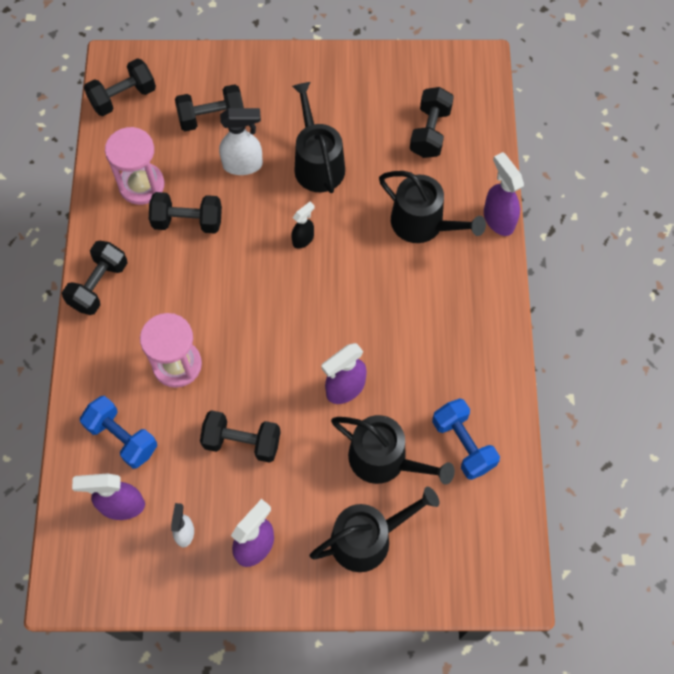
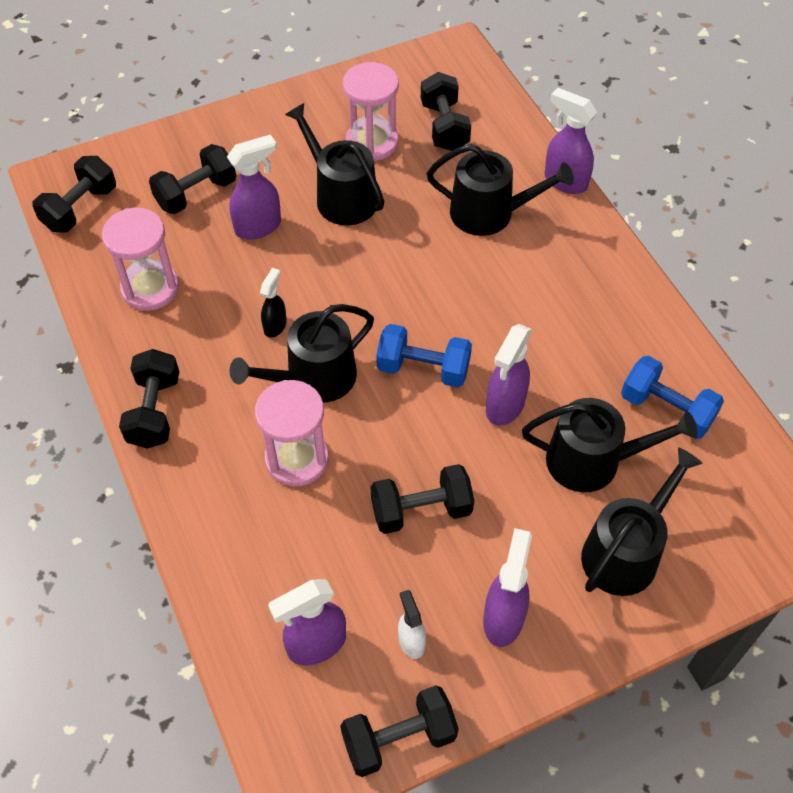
camera: 25 degrees left, 10 degrees down
(122, 437) = (274, 566): blue dumbbell -> blue dumbbell (423, 369)
(188, 221) = (226, 305): black dumbbell -> black dumbbell (399, 739)
(220, 307) = (313, 378): none -> black watering can
(243, 165) = (259, 227): white spray bottle -> purple spray bottle
(303, 239) = (369, 275): black spray bottle -> black spray bottle (275, 325)
(365, 124) = (372, 142): none -> pink hourglass

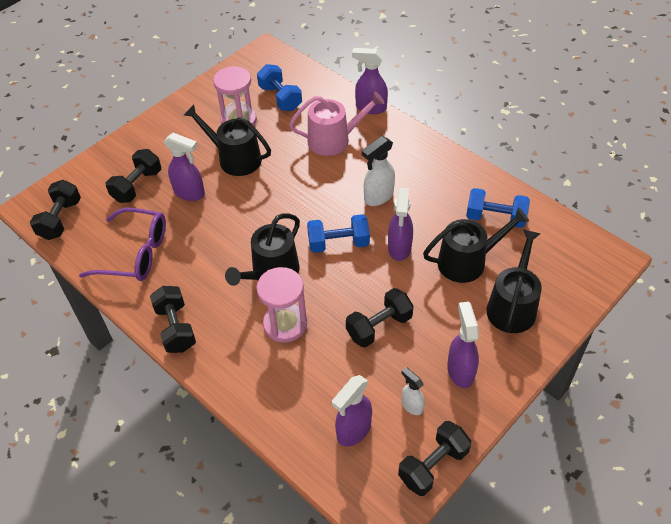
camera: 20 degrees left, 5 degrees down
(150, 288) = (134, 253): pink hourglass -> purple glasses
(259, 227) = (189, 193): purple spray bottle -> purple spray bottle turned 75 degrees clockwise
(275, 325) = (230, 249): black spray bottle -> none
(444, 127) = (280, 98): black dumbbell -> blue dumbbell
(489, 213) = (334, 140): black watering can -> pink watering can
(511, 319) = (378, 197): none -> white spray bottle

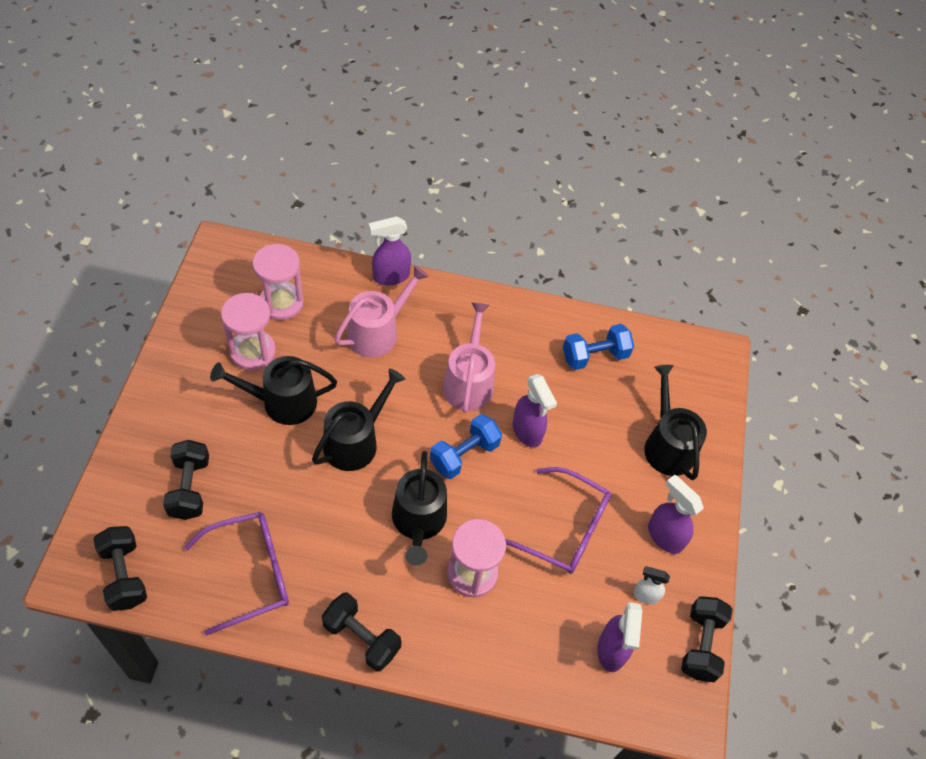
camera: 40 degrees left, 5 degrees up
(189, 193) = (260, 469): purple spray bottle -> none
(280, 98) = (281, 303): blue dumbbell -> pink hourglass
(378, 197) = (468, 382): white spray bottle -> pink watering can
(379, 326) = (564, 528): black dumbbell -> purple glasses
(467, 261) = (599, 416): black watering can -> black watering can (355, 441)

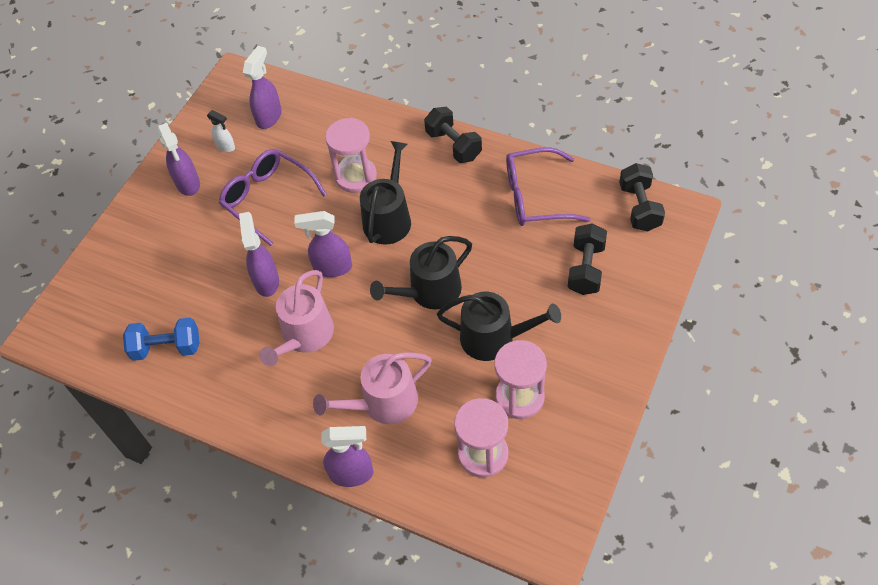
camera: 155 degrees left, 0 degrees up
(464, 455) = (332, 268): blue dumbbell -> purple spray bottle
(667, 445) = (144, 254): black watering can -> none
(701, 645) = (201, 113): black dumbbell -> none

